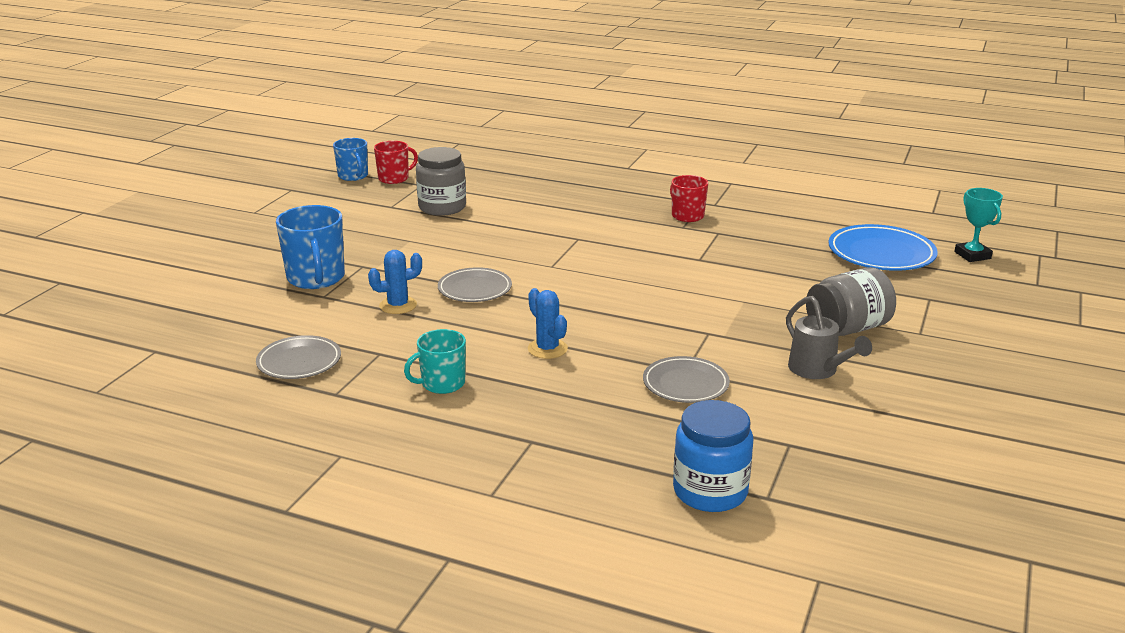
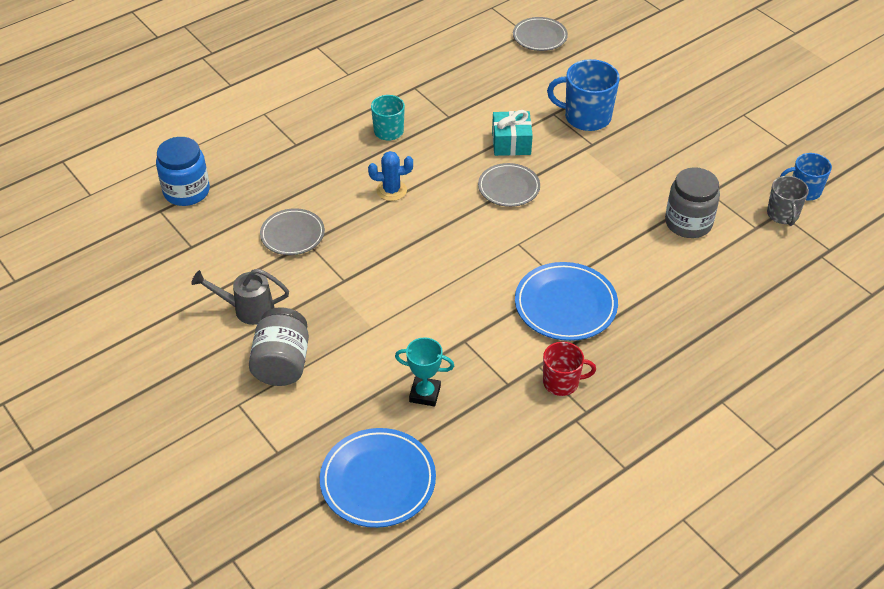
camera: 120 degrees right, 20 degrees up
(299, 362) = (465, 83): grey plate -> grey plate (540, 37)
(394, 178) = (783, 215): red mug -> grey mug
(398, 305) = (511, 143): blue cactus -> turquoise gift
(603, 231) = (565, 305): none -> blue plate
(972, 255) = (319, 555): turquoise trophy -> turquoise trophy (425, 394)

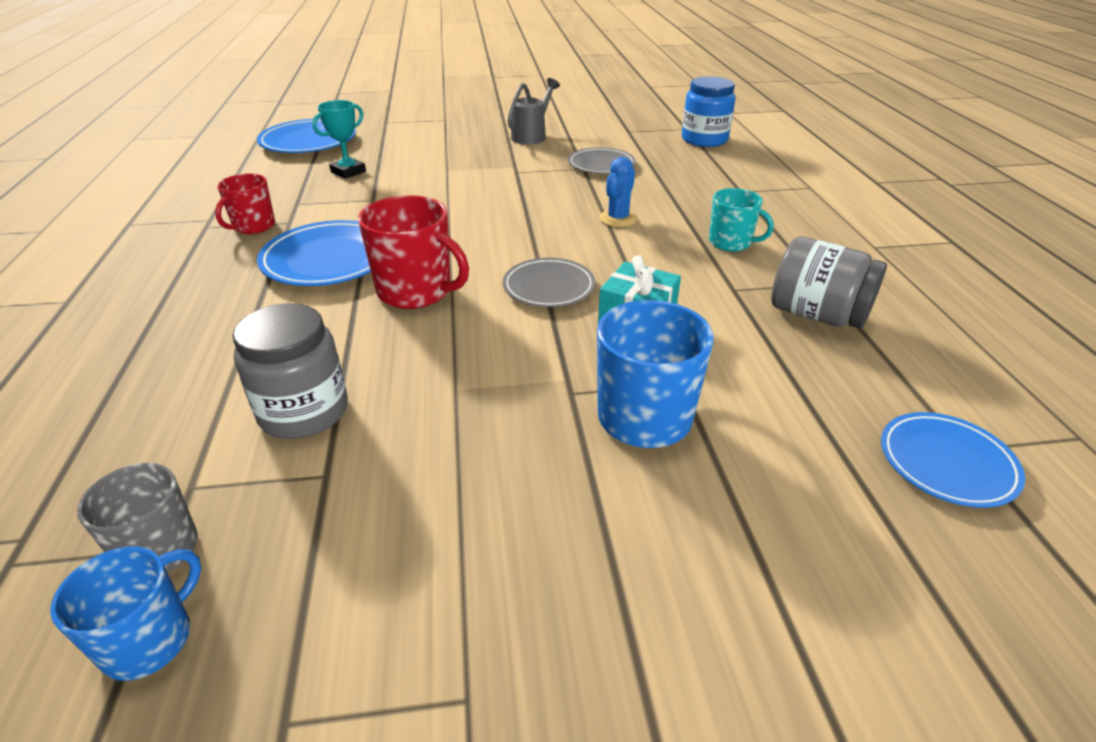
camera: 120 degrees right, 10 degrees down
(282, 363) = (460, 136): grey jar -> grey jar (817, 315)
(540, 37) = (947, 463): grey plate -> blue plate
(562, 241) = (416, 291): none -> red mug

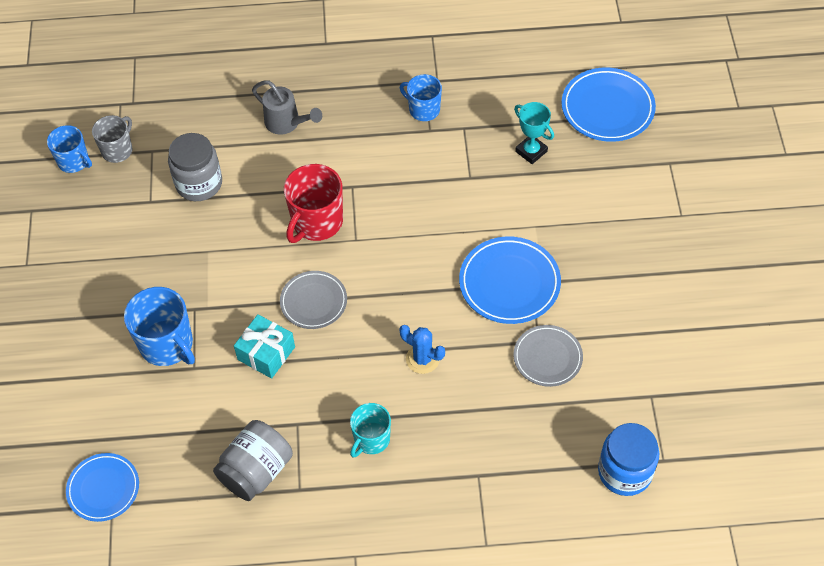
camera: 95 degrees right, 20 degrees up
(253, 226) = (423, 109): red mug -> blue mug
(329, 259) = (367, 165): blue plate -> blue plate (509, 283)
(531, 136) = (631, 298): grey watering can -> grey watering can (286, 123)

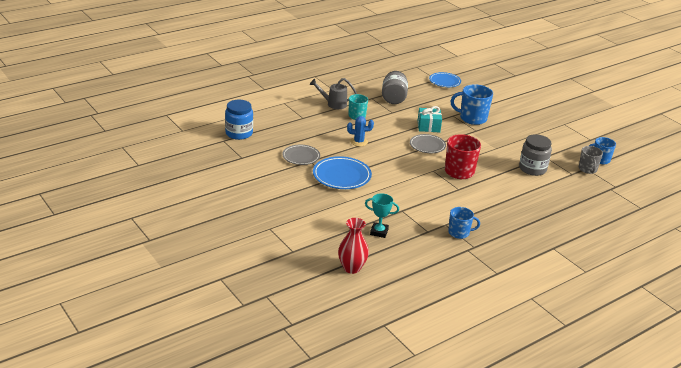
camera: 145 degrees right, 25 degrees down
(286, 123) = (523, 204): grey watering can -> grey watering can (333, 104)
(607, 108) = (352, 268): blue plate -> red vase

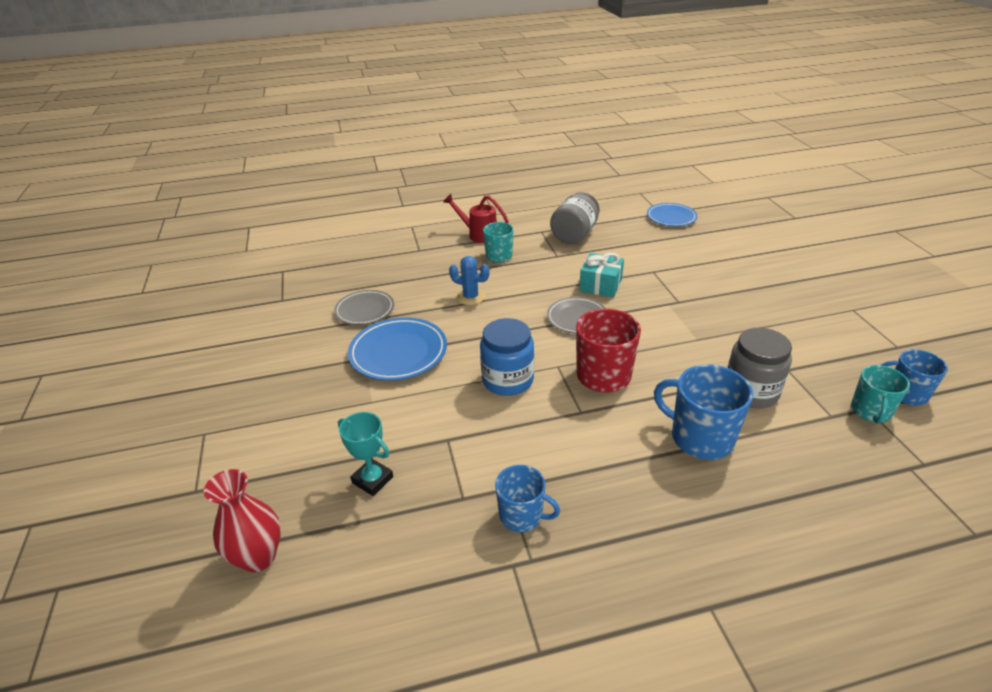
camera: 25 degrees right, 5 degrees up
(239, 133) = (312, 263): blue jar -> blue jar (507, 380)
(333, 104) = (479, 234): grey watering can -> red watering can
(472, 118) = (683, 280): blue mug -> blue mug (700, 437)
(587, 169) = (871, 411): grey mug -> turquoise mug

